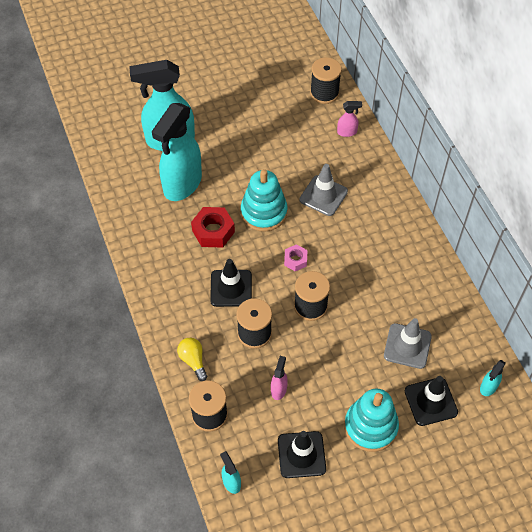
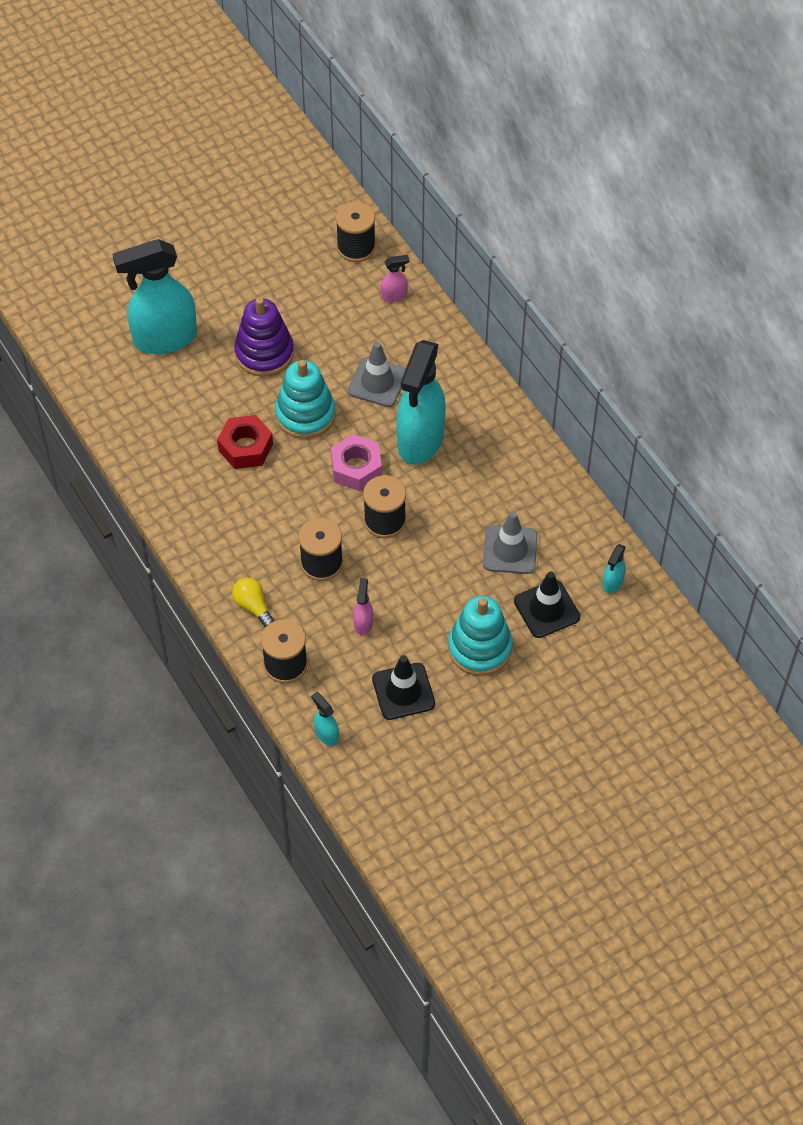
camera: 10 degrees left, 0 degrees up
(182, 184) = (193, 394): turquoise spray bottle -> turquoise spray bottle (420, 441)
(231, 288) = (282, 514): black traffic cone -> none
(241, 161) = (264, 353): none -> purple stacking toy
(295, 260) = (356, 468): pink nut -> pink nut, size x1.68

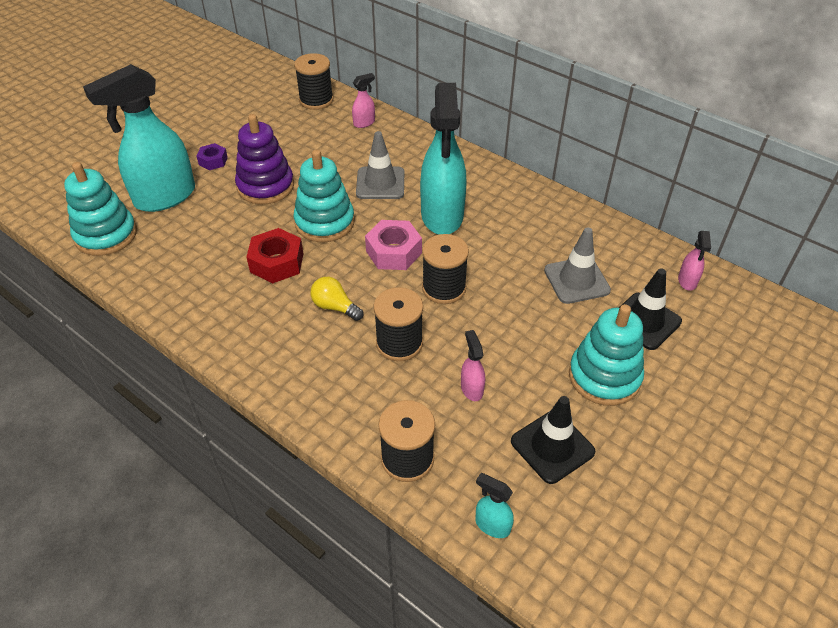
camera: 20 degrees left, 10 degrees down
(101, 369) = (106, 235): none -> turquoise stacking toy
(223, 304) = (213, 161): none -> purple nut
(253, 606) = (344, 407): yellow light bulb -> yellow light bulb (335, 307)
(612, 582) = (687, 281): turquoise spray bottle -> pink spray bottle

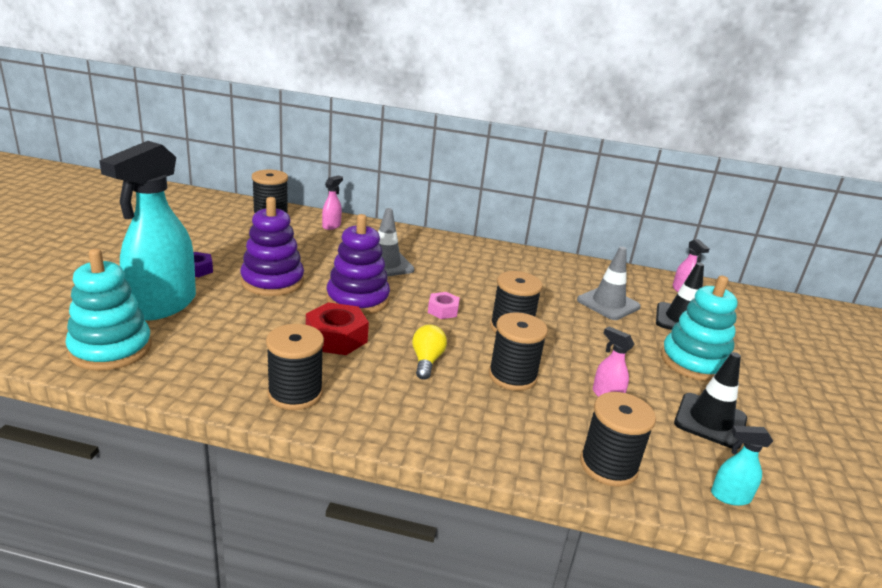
camera: 30 degrees left, 20 degrees down
(208, 312) = (295, 393): none -> black spool
(324, 222) = (357, 299): turquoise stacking toy -> purple stacking toy
(335, 307) = (426, 361): yellow light bulb -> yellow light bulb turned 90 degrees clockwise
(393, 252) = (443, 310): pink nut -> pink nut, size x0.59
(442, 216) = (461, 279): turquoise spray bottle -> none

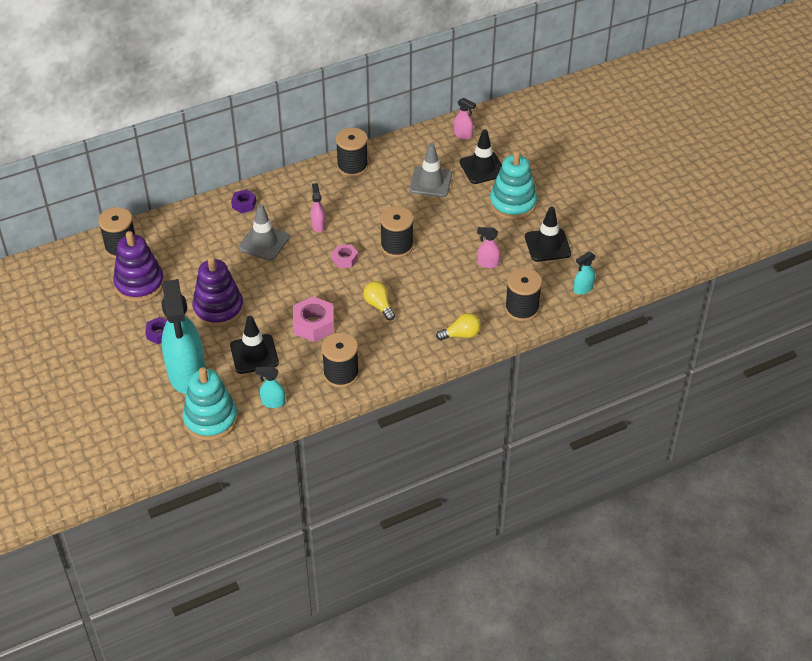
camera: 35 degrees left, 20 degrees up
(188, 373) = (273, 402): none -> turquoise spray bottle
(243, 326) = (254, 354): none -> black traffic cone
(331, 226) = (179, 227): pink spray bottle -> pink spray bottle (318, 225)
(336, 338) = (313, 324): red nut -> pink nut
(357, 299) = (287, 286): purple stacking toy -> purple stacking toy (139, 284)
(405, 238) = (244, 204): none -> purple nut
(490, 444) = (461, 335): none -> yellow light bulb
(512, 376) = (431, 284): black spool -> black spool (352, 166)

